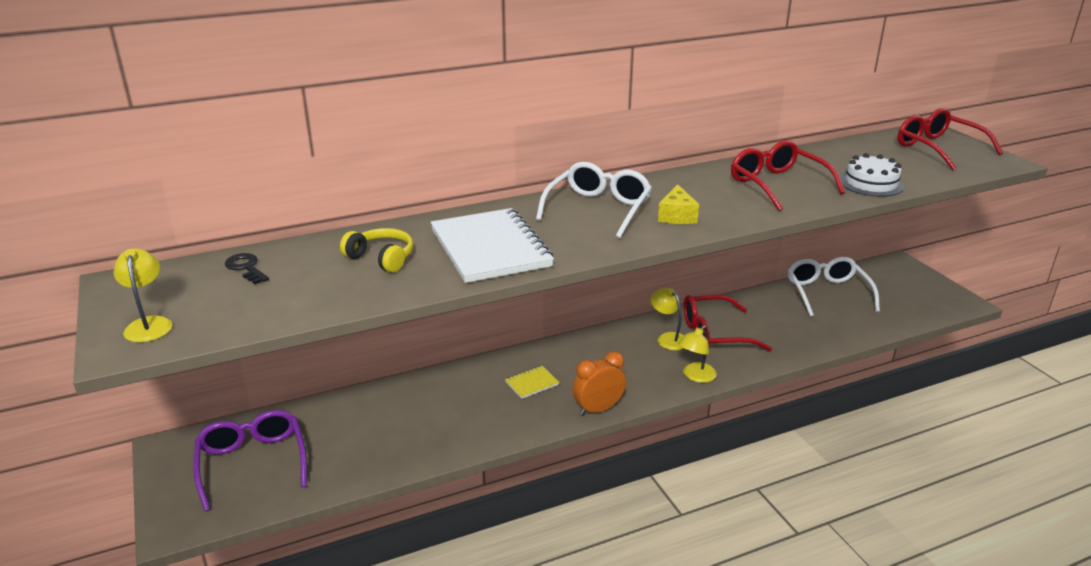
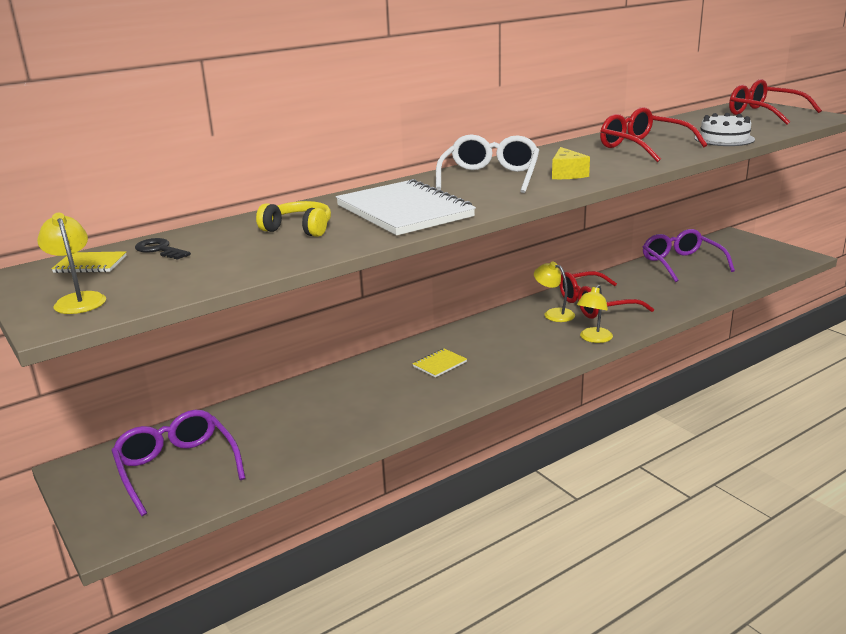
camera: 10 degrees left, 5 degrees down
(179, 278) = (90, 264): none -> yellow notebook
(598, 409) = (514, 376): orange clock -> none
(827, 293) = (681, 264): white glasses -> purple glasses

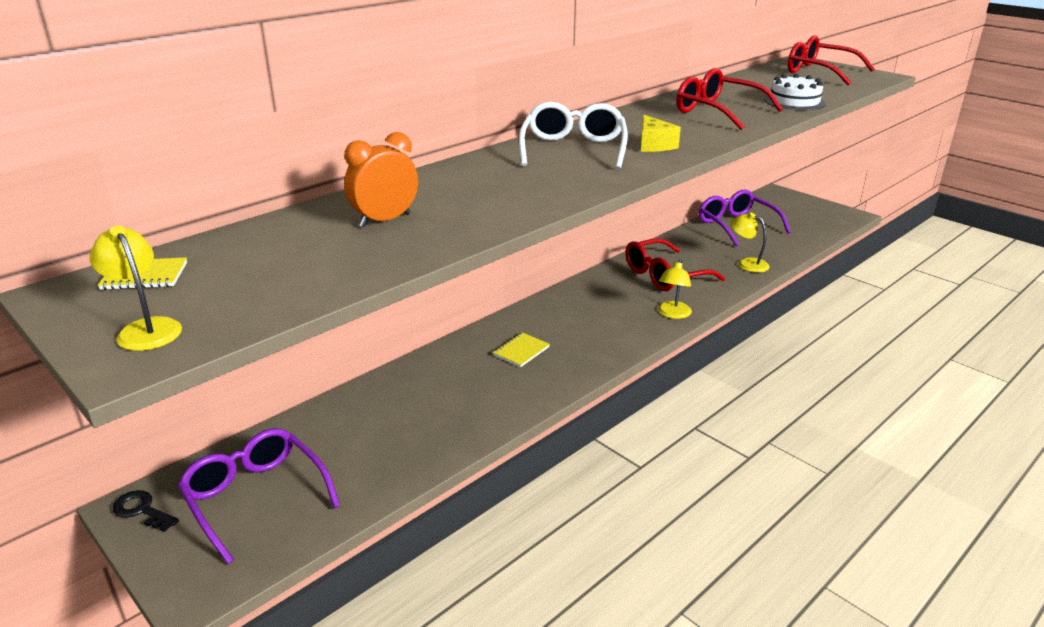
camera: 10 degrees left, 5 degrees up
(160, 250) = (226, 253): black key -> black key (142, 510)
(299, 229) = (385, 220): yellow headphones -> orange clock
(404, 211) = (497, 195): white notebook -> none
(554, 313) = (625, 286): yellow lamp -> yellow lamp (747, 264)

